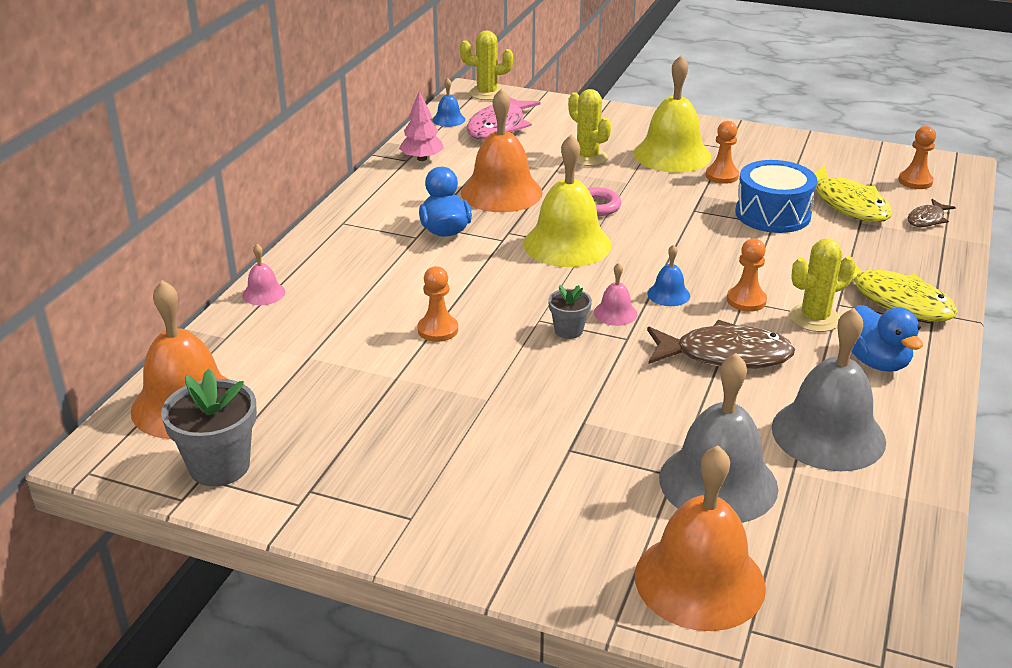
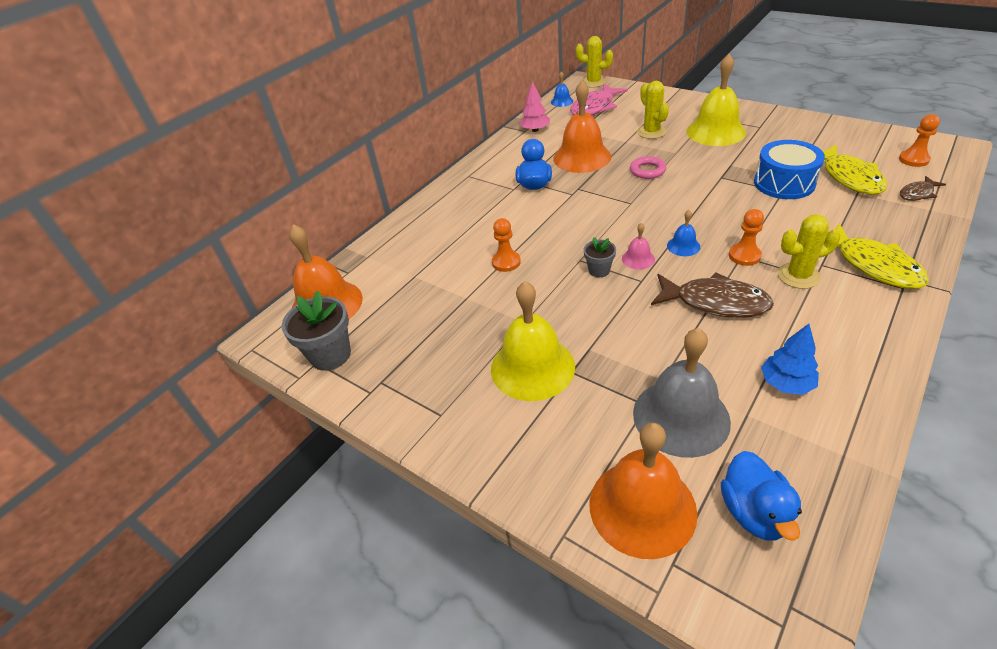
camera: 20 degrees right, 10 degrees up
(263, 293) = (401, 225): pink bell -> none
(567, 244) = (617, 200): yellow bell -> yellow bell (532, 367)
(722, 176) = (750, 149): orange pawn -> none
(828, 434) = (786, 383): grey bell -> blue tree
(876, 362) = (844, 320): blue duck -> blue duck (754, 512)

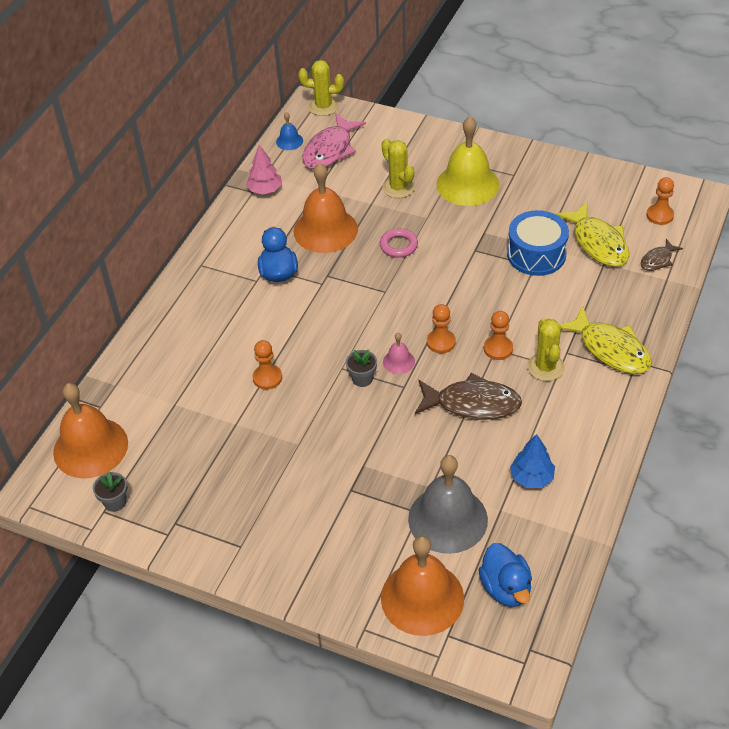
camera: 15 degrees left, 5 degrees up
(330, 355) = (115, 502): grey flower pot -> grey flower pot, size x0.56
(532, 367) = (315, 490): yellow bell -> none
(683, 246) = (441, 342): blue bell -> orange pawn
(798, 276) = (545, 367): yellow cactus -> yellow cactus turned 75 degrees counterclockwise

